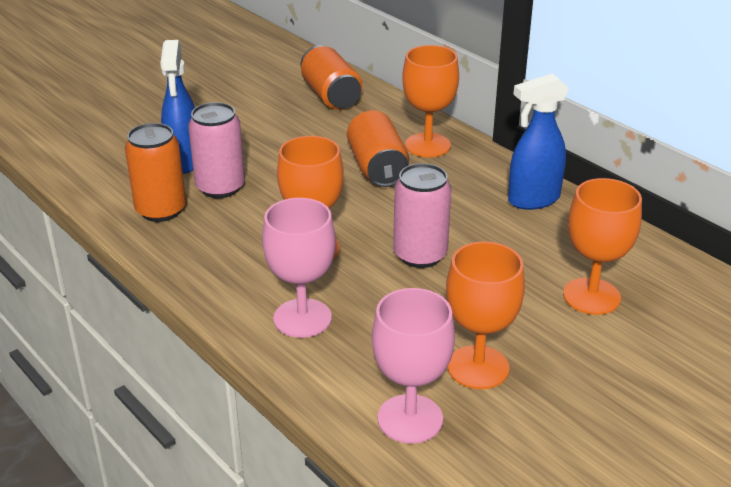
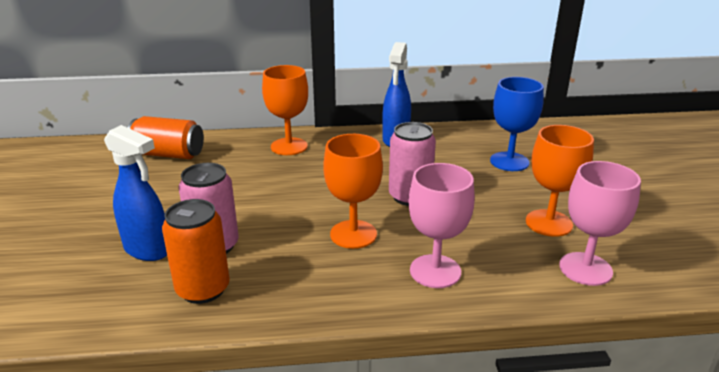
camera: 55 degrees left, 5 degrees down
(377, 168) = (288, 173): orange can -> none
(591, 296) = (509, 161): orange goblet -> blue goblet

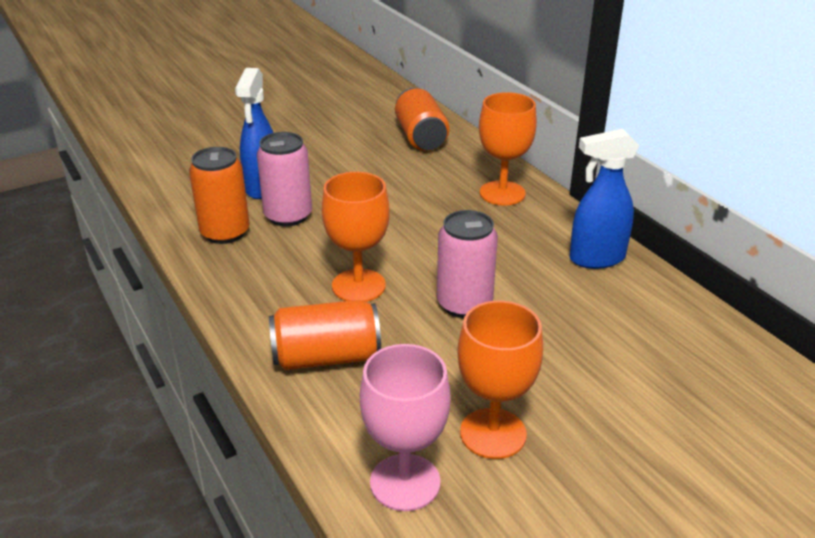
camera: 65 degrees right, 5 degrees up
(435, 271) = (326, 357): pink goblet -> orange can
(509, 161) = (635, 369): blue goblet -> none

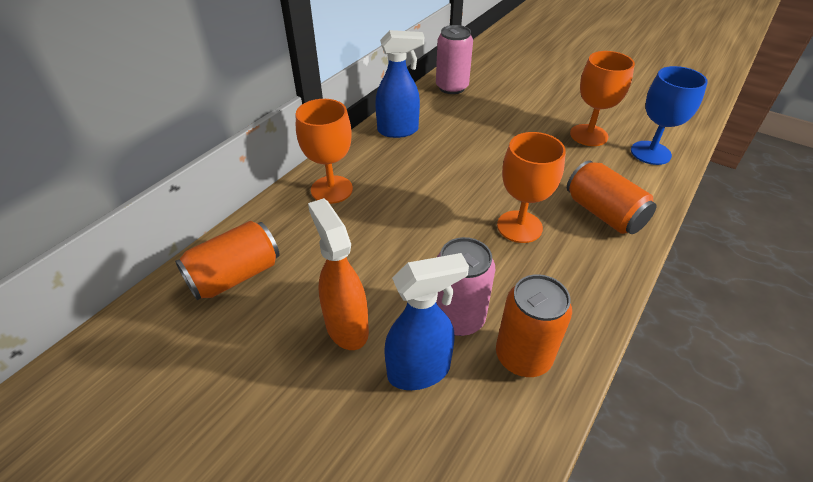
camera: 115 degrees left, 10 degrees up
(328, 169) = (346, 327): none -> orange spray bottle
(405, 482) = (650, 153): pink goblet -> blue goblet
(464, 304) = (494, 171): pink can -> pink can (452, 87)
(596, 259) = (398, 130): blue spray bottle -> blue spray bottle turned 60 degrees counterclockwise

